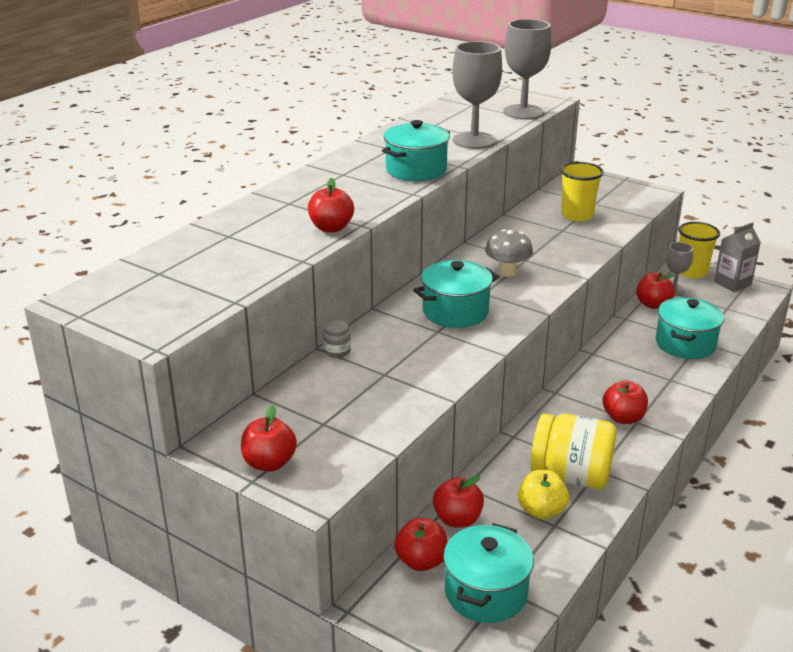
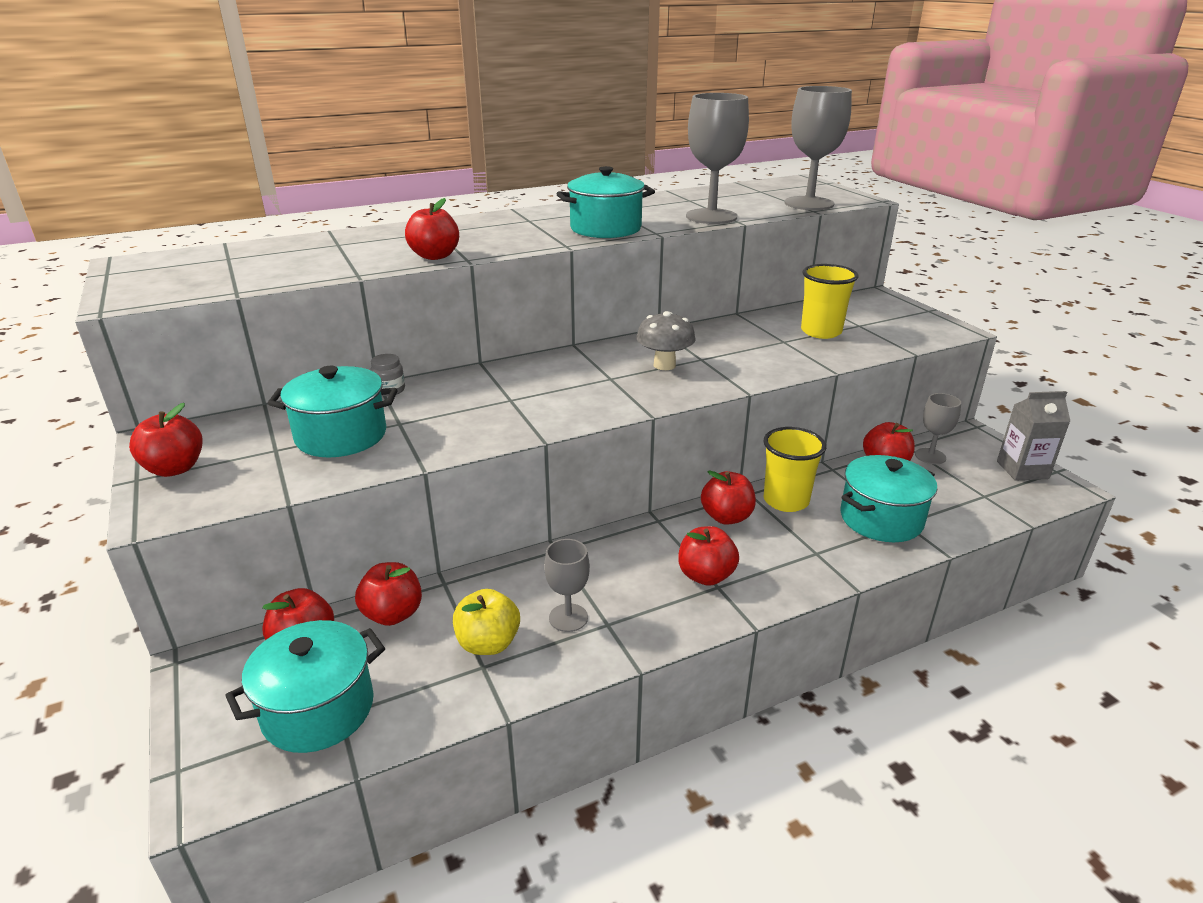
camera: 30 degrees right, 0 degrees up
(455, 312) = (555, 387): turquoise pot -> turquoise pot (341, 436)
(571, 476) = (568, 618): yellow jar -> grey goblet
(595, 375) = (726, 517): none -> red apple
(692, 272) = (976, 443): yellow cup -> yellow cup (786, 501)

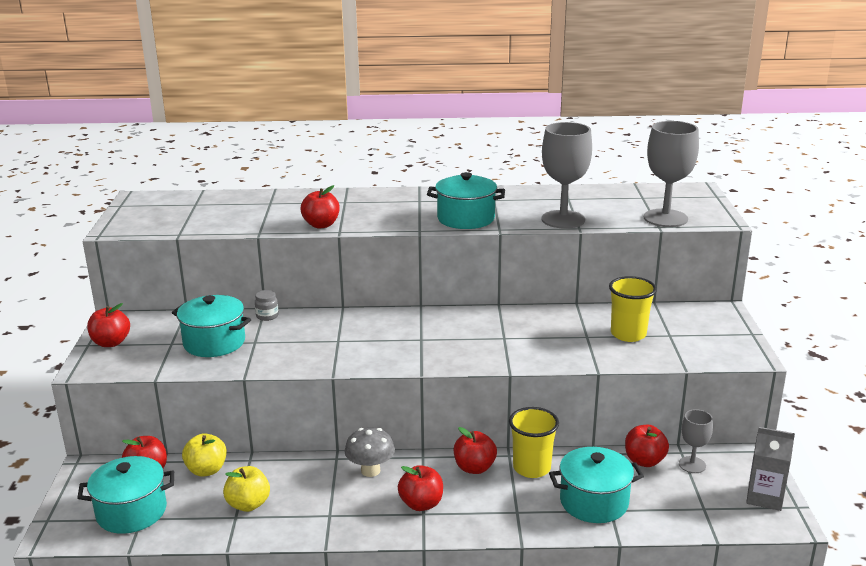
camera: 25 degrees right, 5 degrees down
(393, 614) = (206, 470): red apple -> yellow apple
(568, 618) = (308, 504): grey goblet -> none
(664, 365) = (470, 337): grey mushroom -> grey mushroom (370, 470)

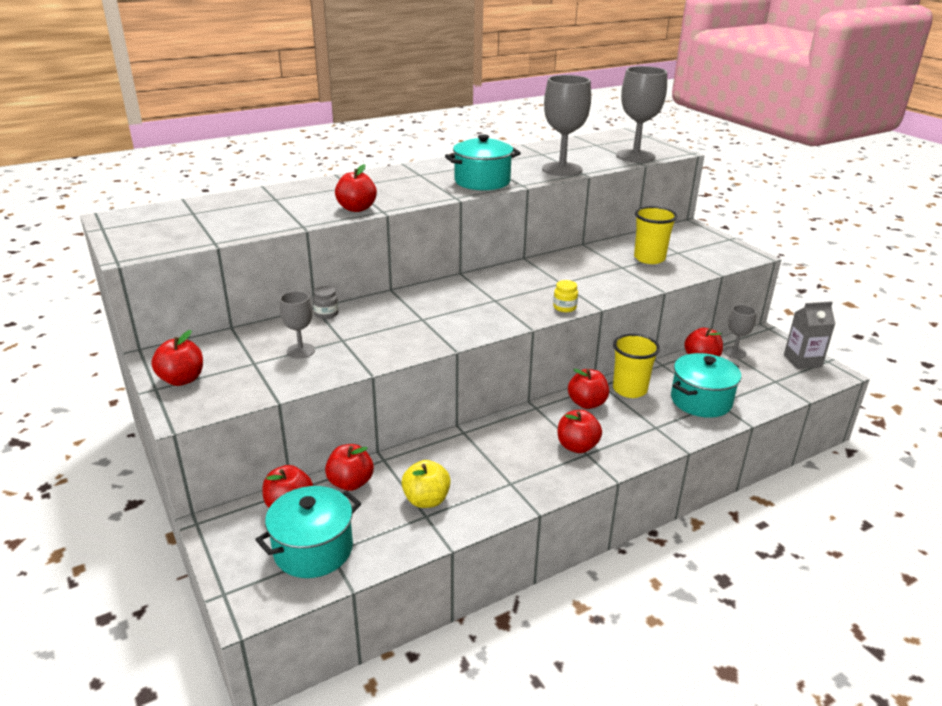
camera: 30 degrees left, 5 degrees up
(206, 470) = (350, 483): yellow apple -> red apple
(214, 343) = (301, 351): turquoise pot -> grey goblet
(370, 470) = (505, 433): grey mushroom -> none
(476, 363) = (564, 307): none -> yellow jar

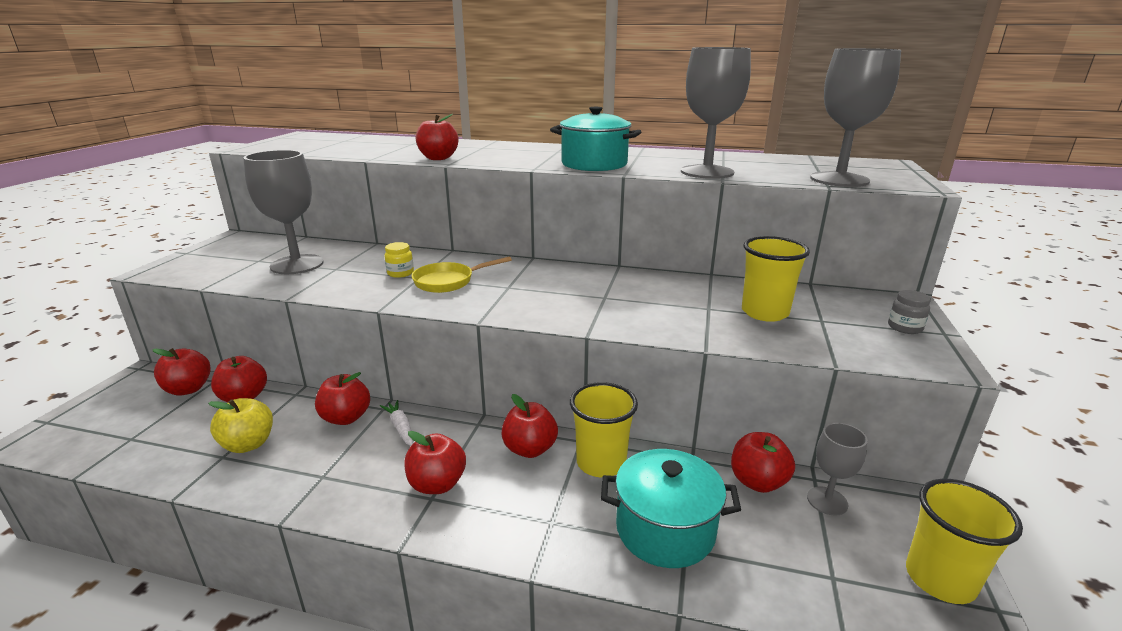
camera: 45 degrees right, 5 degrees down
(182, 379) = (206, 253): red apple -> red apple (346, 418)
(301, 351) = (297, 264): grey goblet -> grey goblet, size x1.84
(313, 550) = (129, 429): turquoise pot -> none
(326, 314) = (372, 249): grey jar -> grey jar (904, 327)
(450, 313) = (448, 282): none -> yellow pan
(498, 435) = (400, 427): none -> white carrot
(564, 307) = (554, 318): yellow jar -> yellow jar (400, 273)
(802, 361) = (939, 579): grey carton -> yellow cup

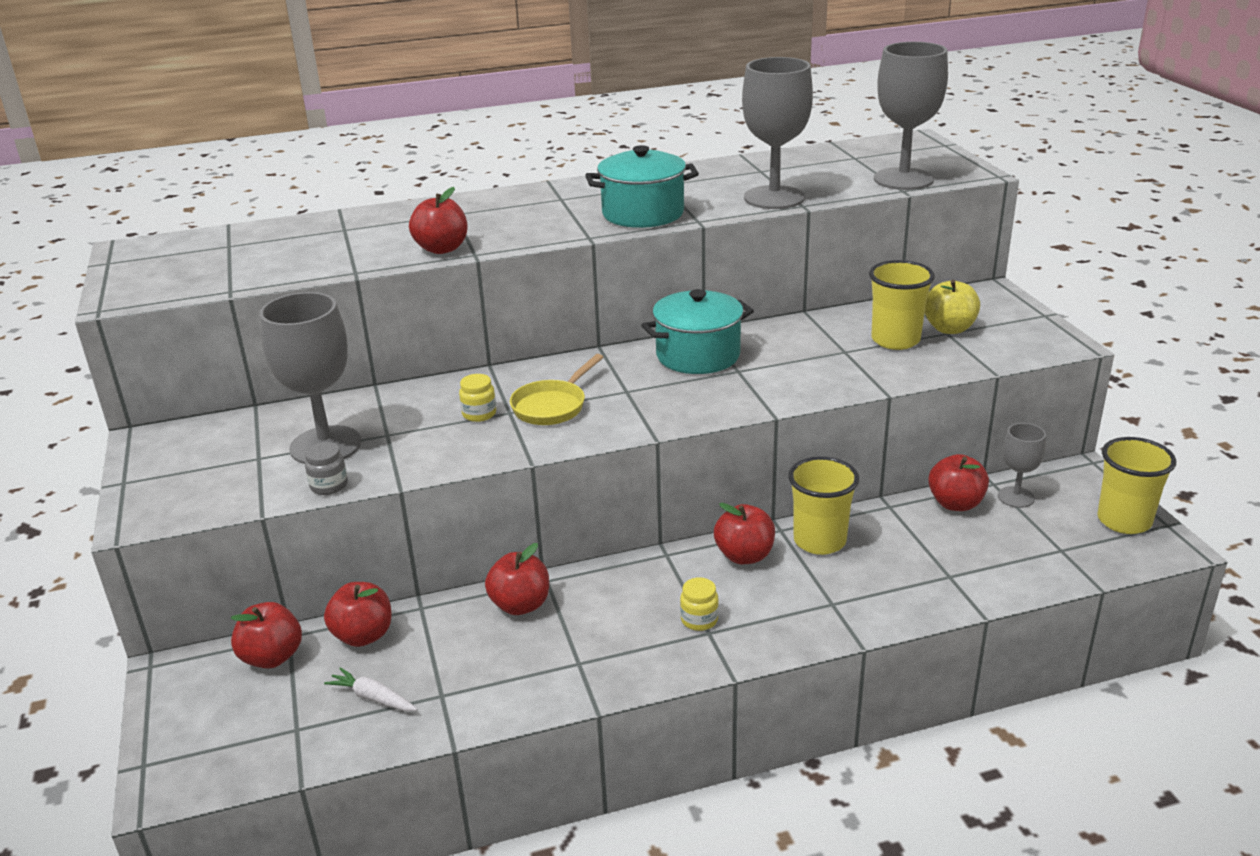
camera: 30 degrees left, 5 degrees up
(248, 444) = (452, 673): yellow apple -> yellow apple (949, 329)
(400, 427) = (593, 590): white carrot -> white carrot (373, 698)
(437, 484) = (699, 620): red apple -> yellow jar
(665, 530) = (923, 570): turquoise pot -> turquoise pot (698, 355)
(904, 327) = (1013, 319): grey jar -> grey jar (329, 486)

